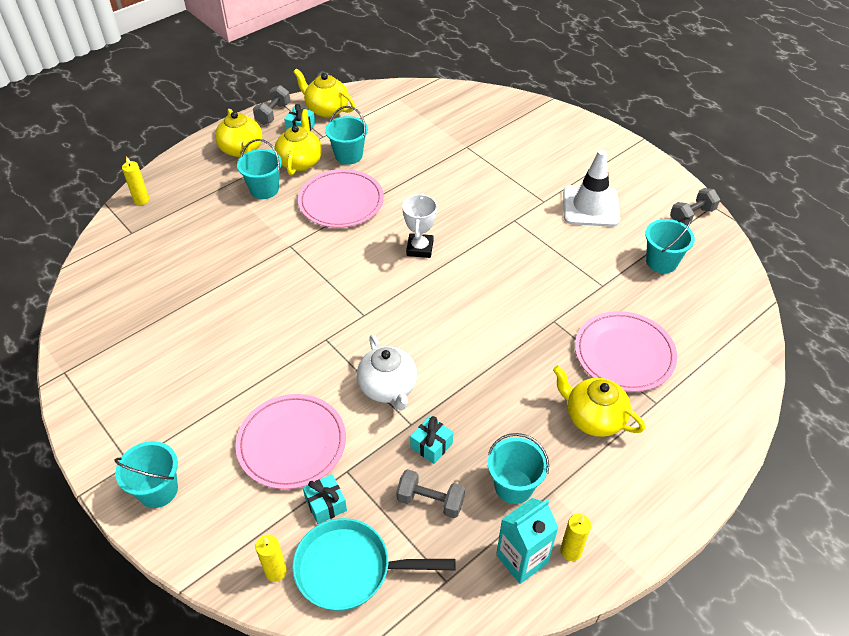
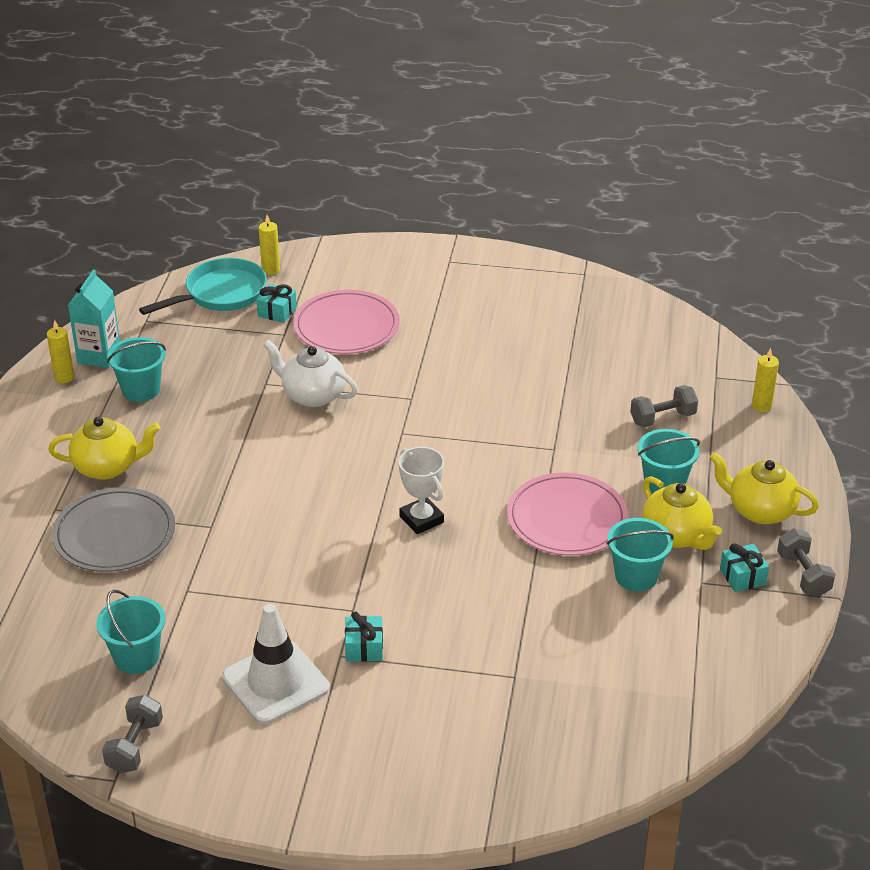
camera: 140 degrees right, 10 degrees down
(158, 490) = (407, 261): turquoise bucket -> none
(326, 109) = (753, 621): yellow teapot -> none
(430, 501) = (199, 350): grey dumbbell -> grey dumbbell (663, 418)
(431, 445) = (233, 380): turquoise gift -> turquoise gift (364, 648)
(624, 354) = (114, 534): pink plate -> grey plate

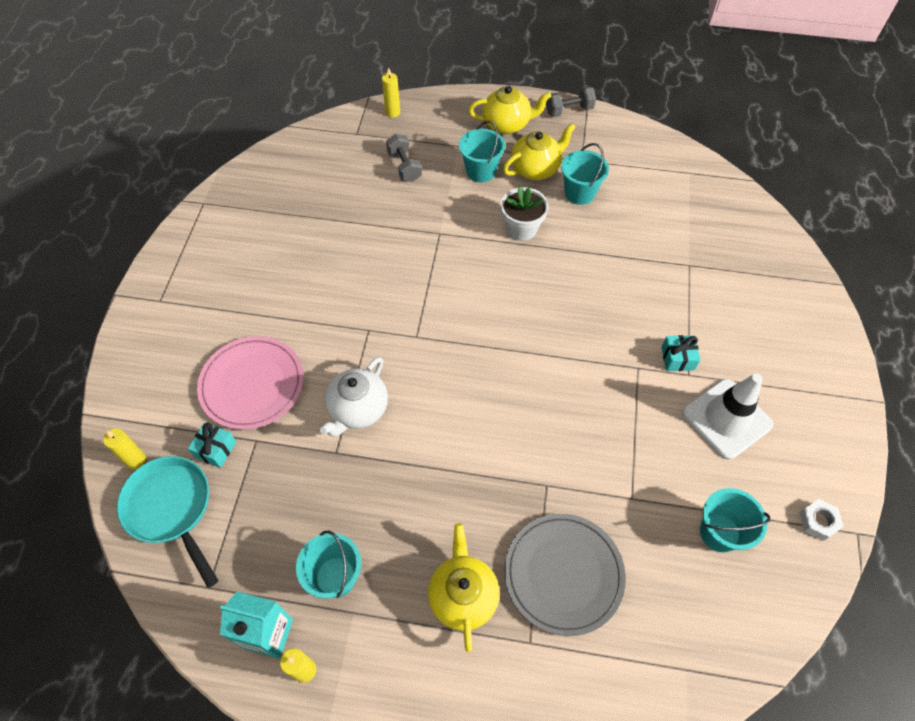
camera: 90 degrees left, 20 degrees up
(134, 746) = (818, 521): grey dumbbell -> white nut
(421, 519) = (527, 321): white trophy -> none
(567, 519) = (521, 228): pink plate -> white flower pot
(742, 577) = (574, 139): turquoise gift -> none
(760, 510) = (507, 124): yellow teapot -> yellow teapot turned 120 degrees counterclockwise

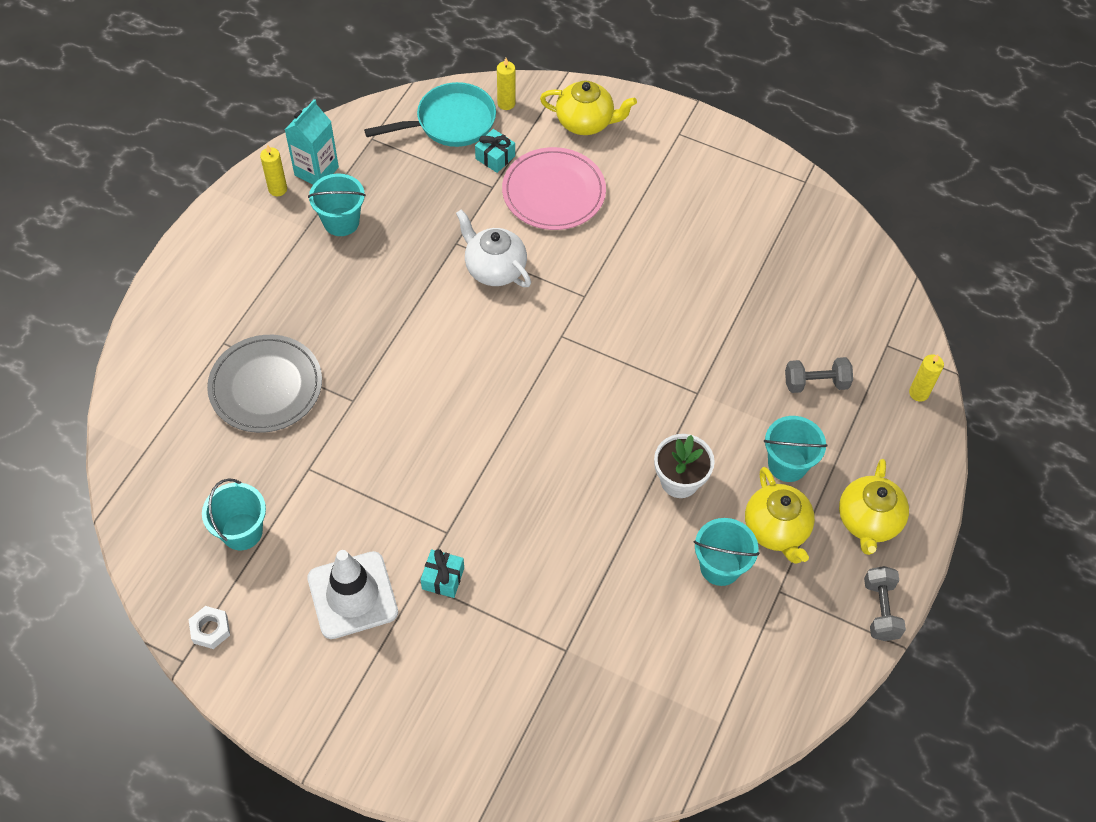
camera: 105 degrees right, 0 degrees up
(463, 595) = (284, 306): yellow teapot -> yellow teapot (585, 122)

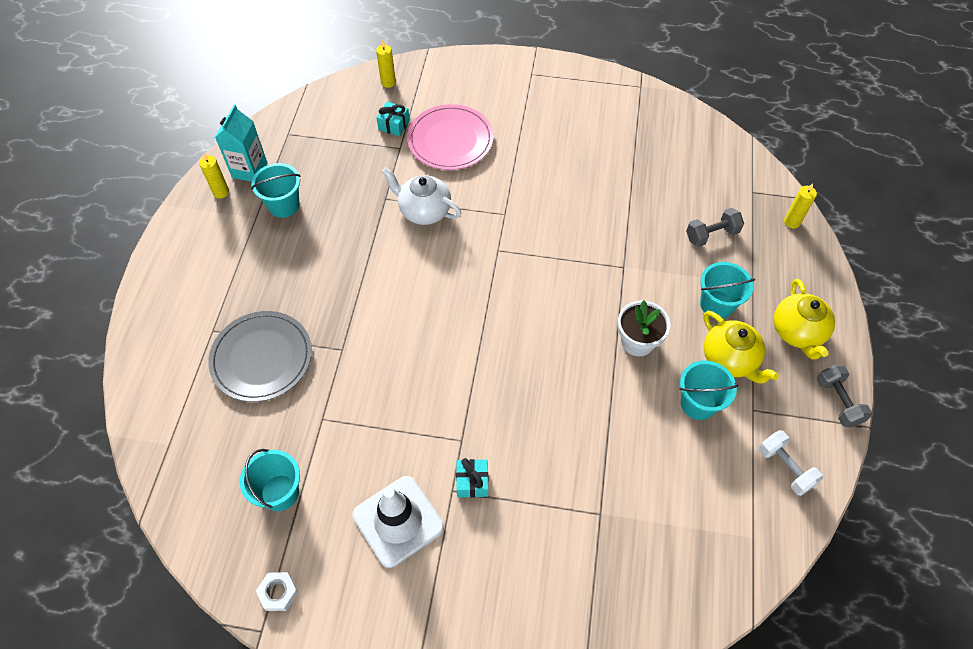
camera: 15 degrees left, 0 degrees up
(450, 122) = (348, 107): turquoise pan -> none
(585, 122) = (456, 82): yellow teapot -> none
(788, 662) = (785, 468): none -> white dumbbell

